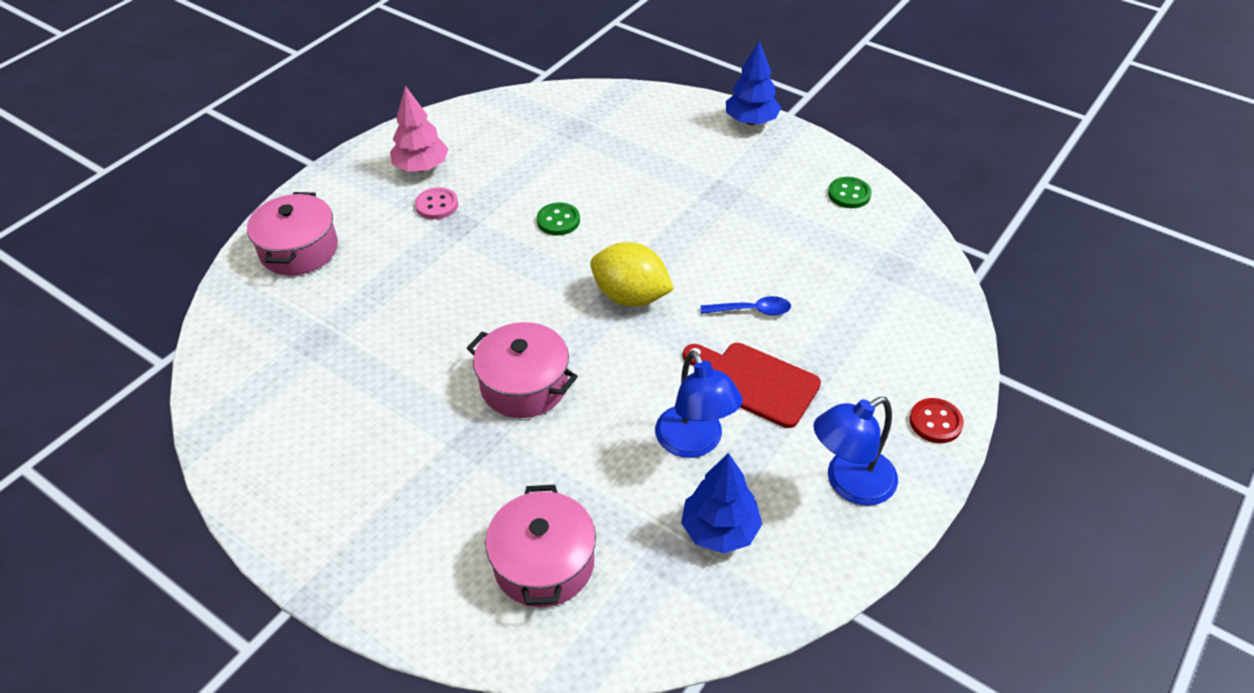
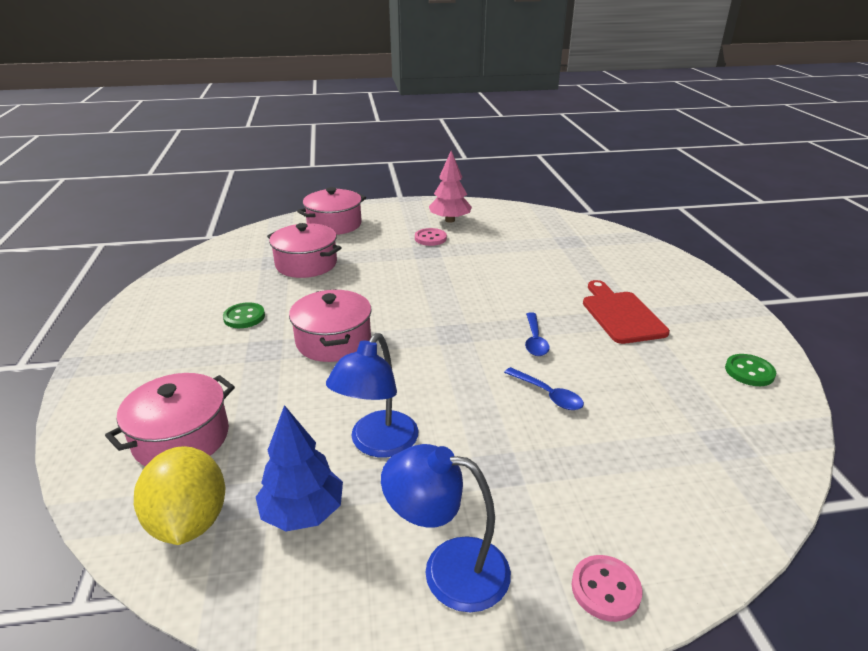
camera: 45 degrees right, 15 degrees down
(355, 322) = (306, 264): none -> pink pot
(558, 220) = (488, 277): green button -> green button (244, 317)
(631, 296) = (471, 336): yellow lemon -> yellow lemon (189, 521)
(683, 266) = (535, 340): none -> blue spoon
(751, 121) = (716, 291): blue tree -> none
(755, 382) = (480, 439): red cutting board -> red cutting board (621, 315)
(935, 422) = (605, 589): red button -> pink button

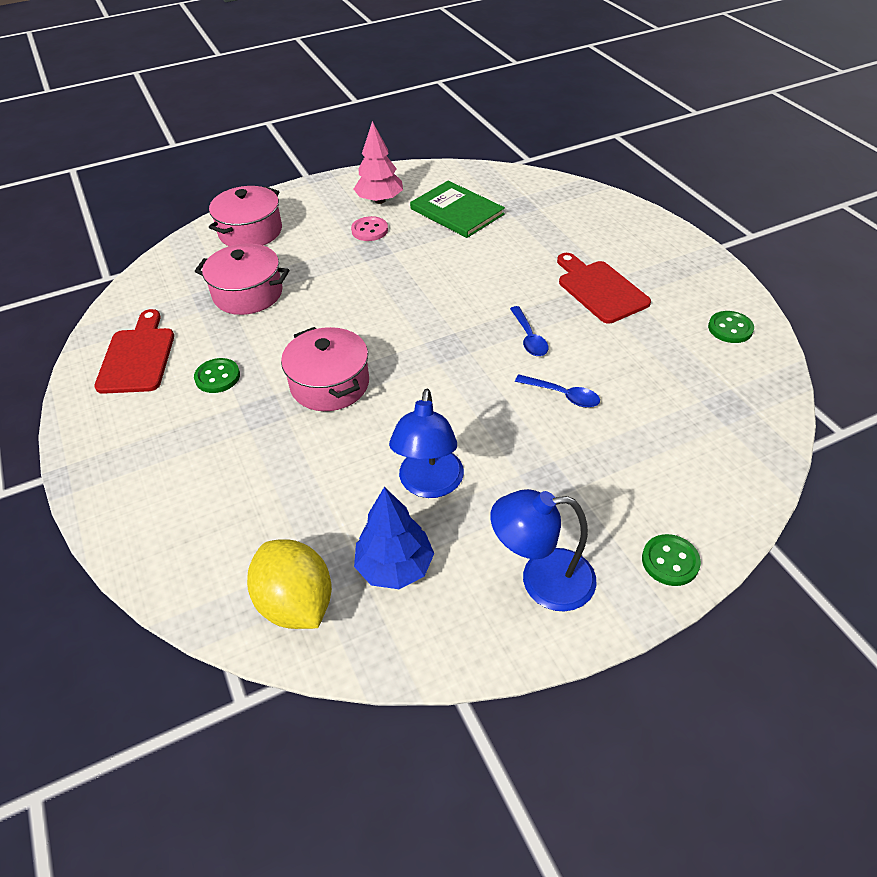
camera: 15 degrees left, 15 degrees up
(181, 438) = (236, 527): pink pot -> none
(193, 291) = (137, 357): none -> red cutting board
(511, 237) = (457, 212): none -> green book
(605, 589) = (670, 561): pink button -> green button

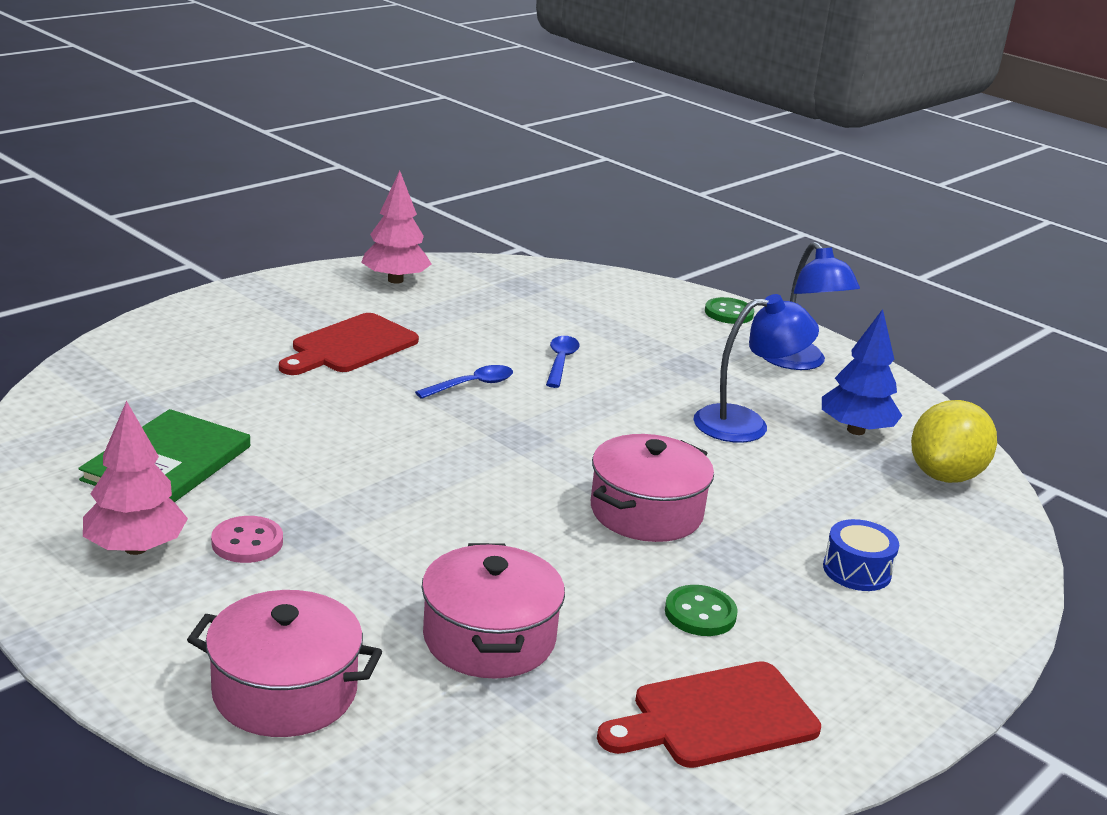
camera: 115 degrees left, 20 degrees down
(210, 472) = (857, 570): none -> blue drum
(730, 328) = (395, 280): green button -> pink tree

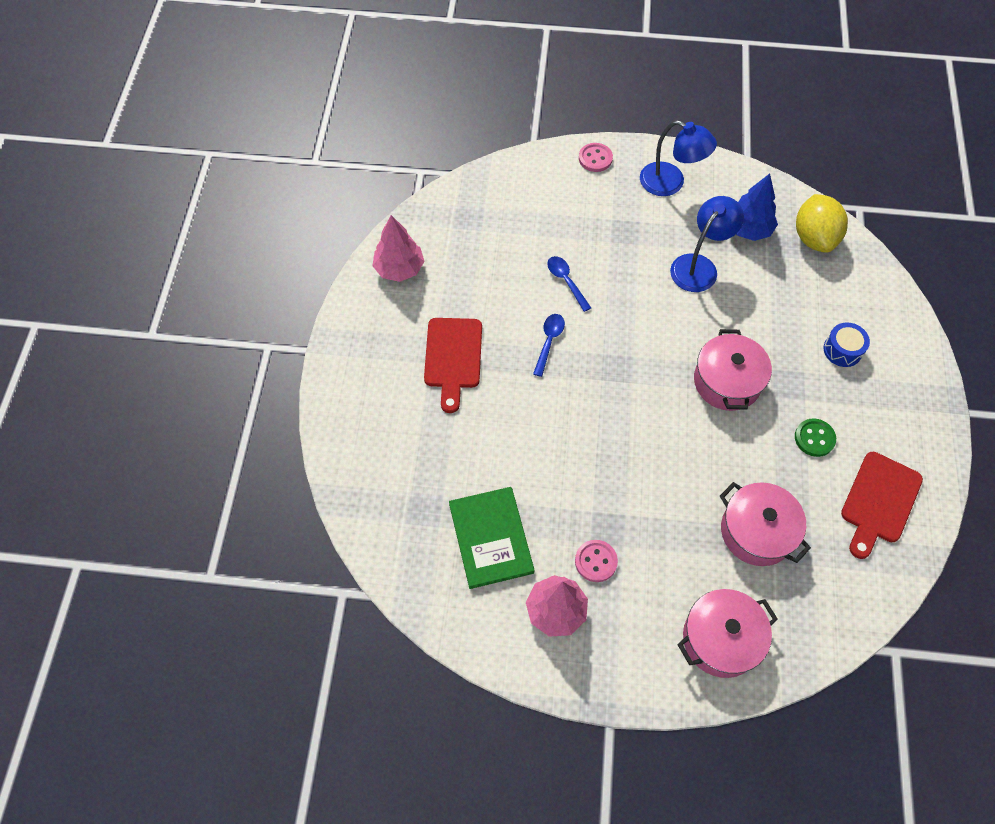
camera: 35 degrees left, 35 degrees up
(729, 313) = (595, 158): green button -> pink button

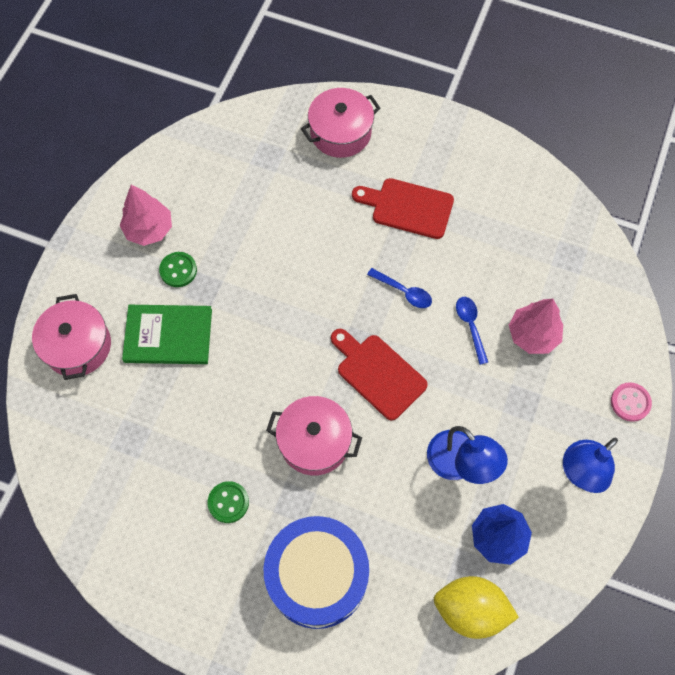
camera: 105 degrees right, 5 degrees up
(399, 269) = (518, 184): pink tree -> pink tree (533, 335)
(491, 538) = (226, 198): green book -> green book (168, 336)
(566, 281) = (470, 326): blue spoon -> blue spoon turned 90 degrees counterclockwise
(596, 561) = (178, 270): pink button -> green button
(757, 531) = (156, 410): pink pot -> pink pot (340, 133)
(842, 350) = (317, 576): blue drum -> blue drum, size x2.34
(879, 501) = (144, 537): red cutting board -> red cutting board (378, 373)

